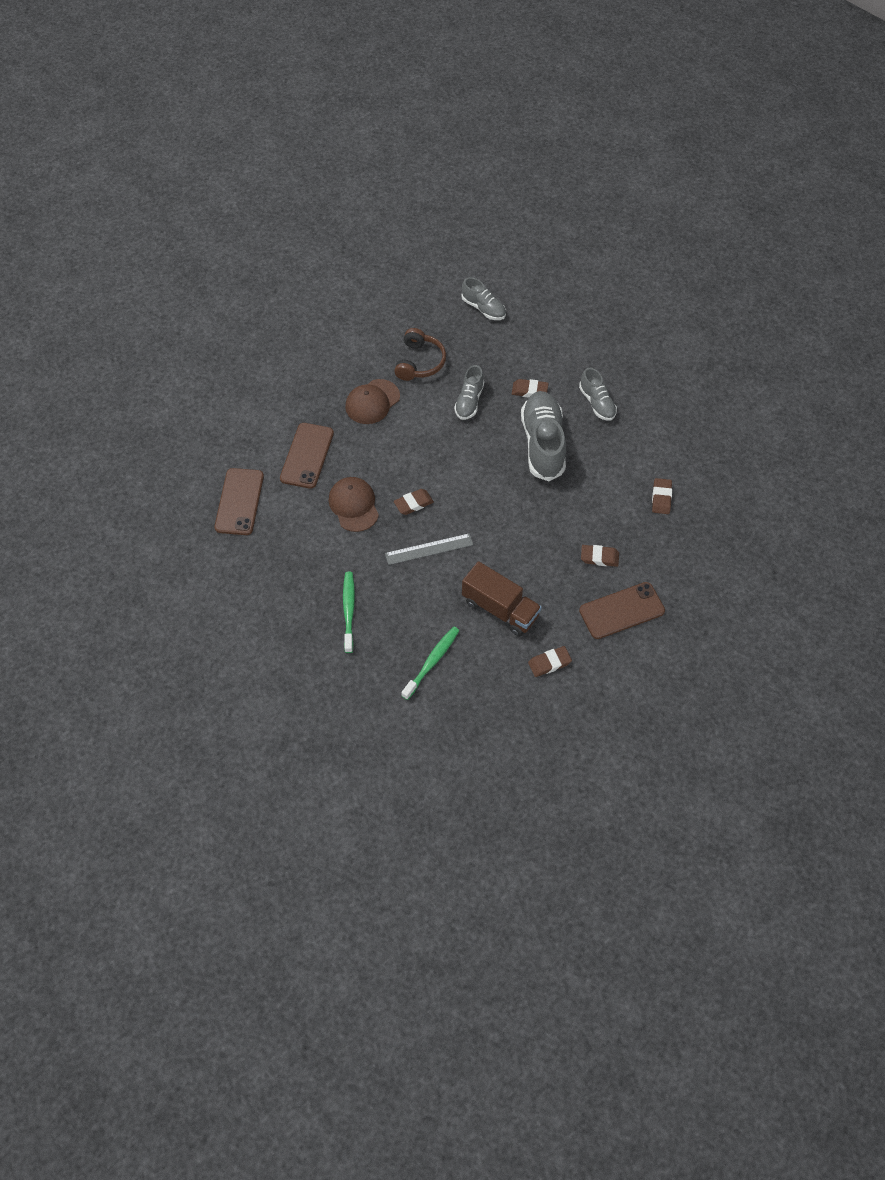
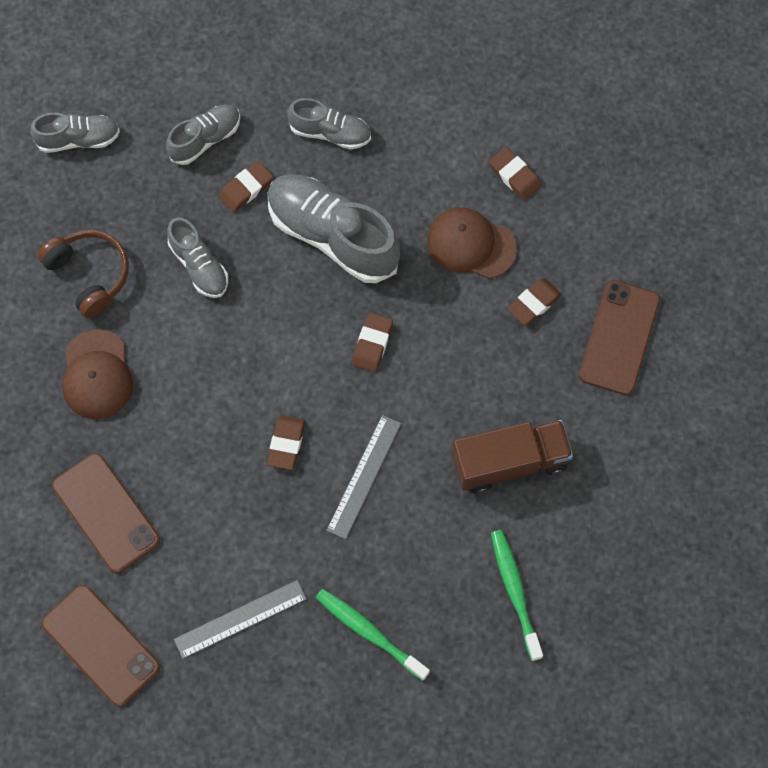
camera: 50 degrees left, 10 degrees up
(305, 549) = (240, 619): none -> grey ruler
(354, 505) = (228, 513): brown cap -> brown cap (471, 244)
(537, 356) = (205, 139): none -> grey shoe
(549, 663) = (620, 466): brown eraser -> brown eraser (372, 344)

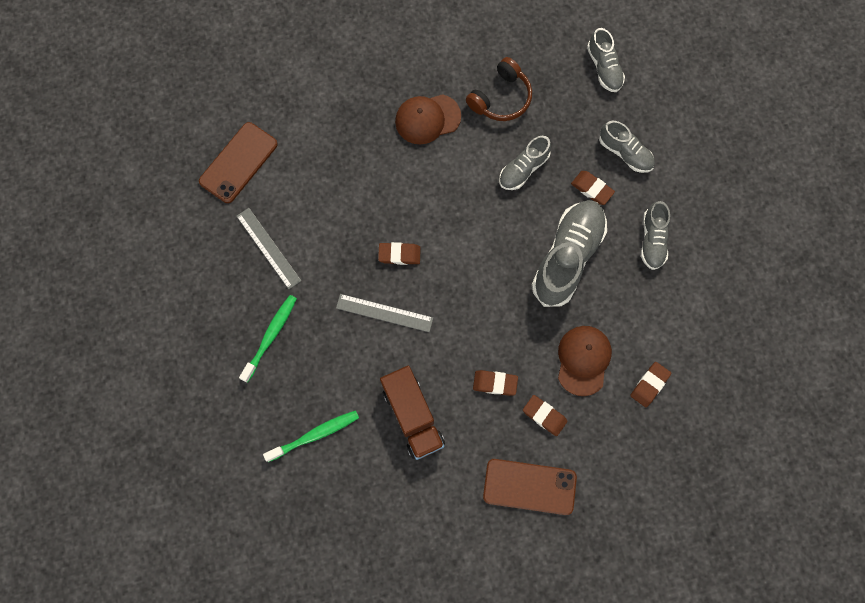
camera: 80 degrees right, 5 degrees up
(106, 512) = (330, 146): brown phone -> none
(372, 344) = (487, 301): brown eraser -> brown eraser (495, 383)

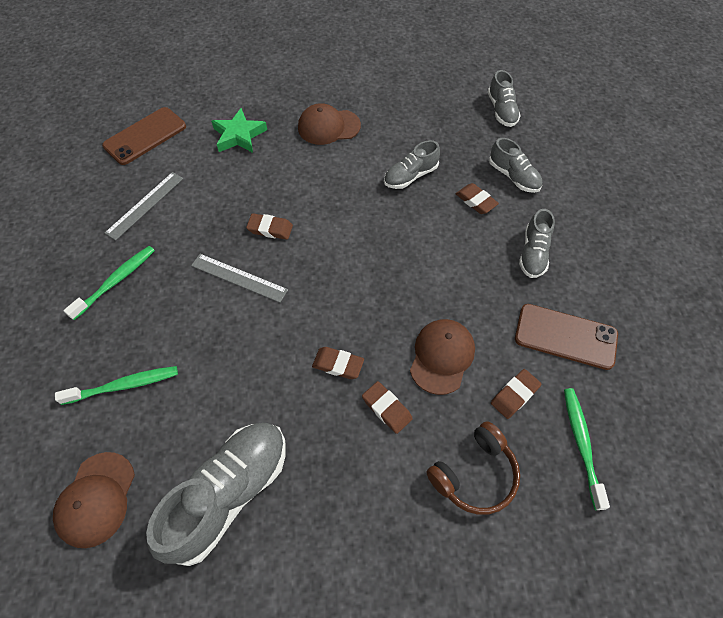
camera: 10 degrees right, 15 degrees down
(268, 248) = (145, 205): grey ruler -> grey ruler turned 60 degrees clockwise
(327, 533) = (96, 499): none -> brown cap
(337, 146) = (239, 135): none -> green star
(413, 416) = (238, 384): brown truck -> none
(501, 98) = (400, 120): brown headphones -> brown headphones (474, 474)
(529, 486) = (353, 487): brown phone -> brown phone (565, 336)
(567, 257) = (441, 255): grey shoe -> grey shoe (229, 493)
(707, 418) = (581, 444): none -> green toothbrush

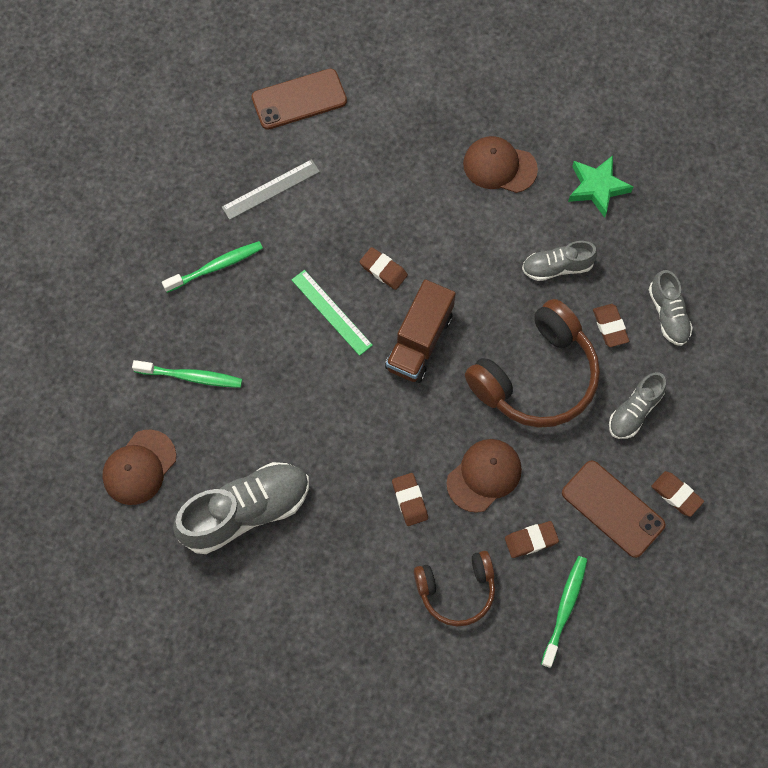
camera: 25 degrees right, 10 degrees up
(239, 135) = (398, 139): green star -> green star (597, 187)
(239, 278) = (331, 312): grey ruler -> green ruler
(328, 271) = (419, 342): none -> brown truck
(338, 364) = (385, 440): brown eraser -> brown eraser (676, 495)
(439, 259) = (536, 376): none -> brown headphones
(501, 111) = (706, 224): grey shoe -> none

